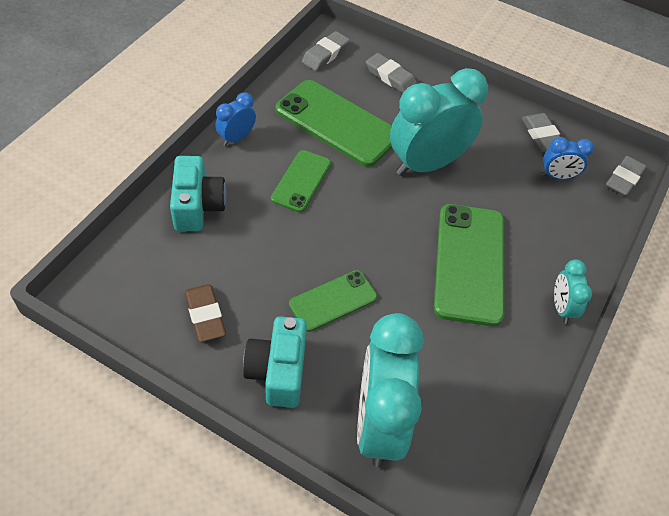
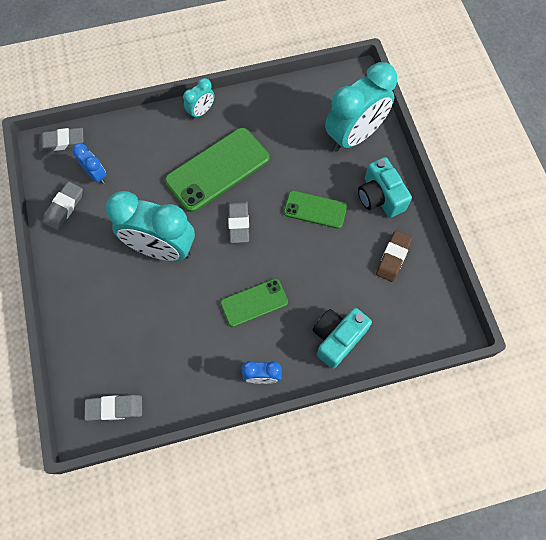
camera: 130 degrees left, 15 degrees up
(278, 371) = (380, 196): turquoise camera -> turquoise camera turned 105 degrees clockwise
(337, 123) = (180, 331): green phone -> none
(390, 77) = (95, 341): grey eraser -> grey eraser (239, 223)

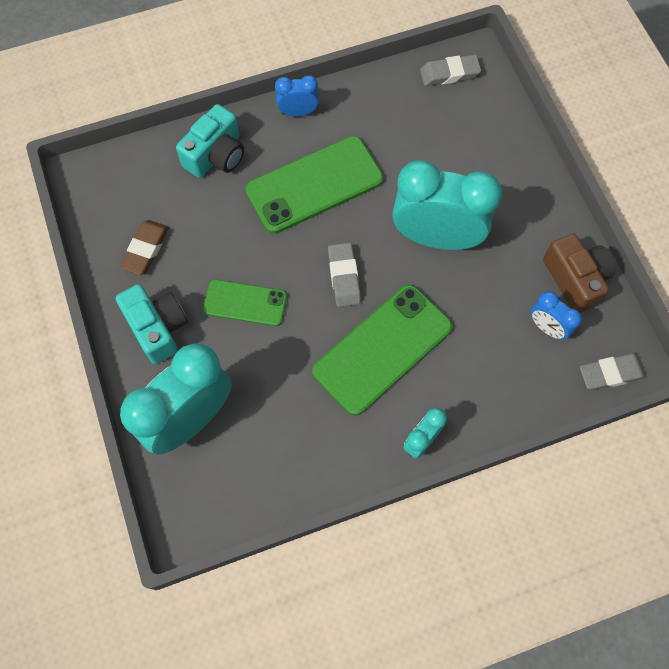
camera: 175 degrees right, 0 degrees up
(64, 207) = (575, 279): grey eraser -> brown camera
(254, 302) = (314, 185): green phone -> green phone, size x1.73

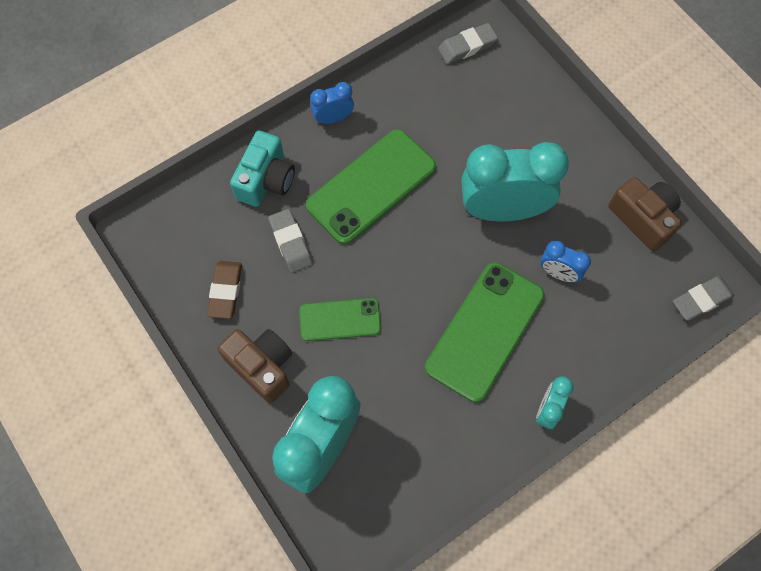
camera: 15 degrees left, 0 degrees up
(157, 328) = (262, 366): turquoise camera -> brown camera
(344, 277) = (427, 270): grey eraser -> grey eraser (290, 242)
(547, 327) = (631, 271): blue clock -> blue clock (558, 273)

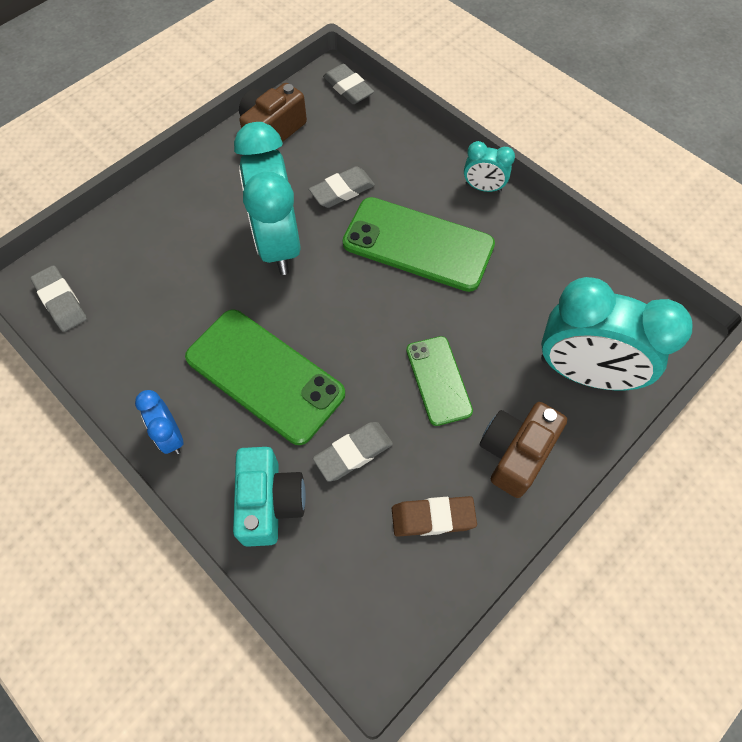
camera: 100 degrees left, 5 degrees down
(266, 180) = (269, 502): turquoise camera -> turquoise camera turned 75 degrees clockwise
(558, 273) = (342, 191): blue clock -> grey eraser

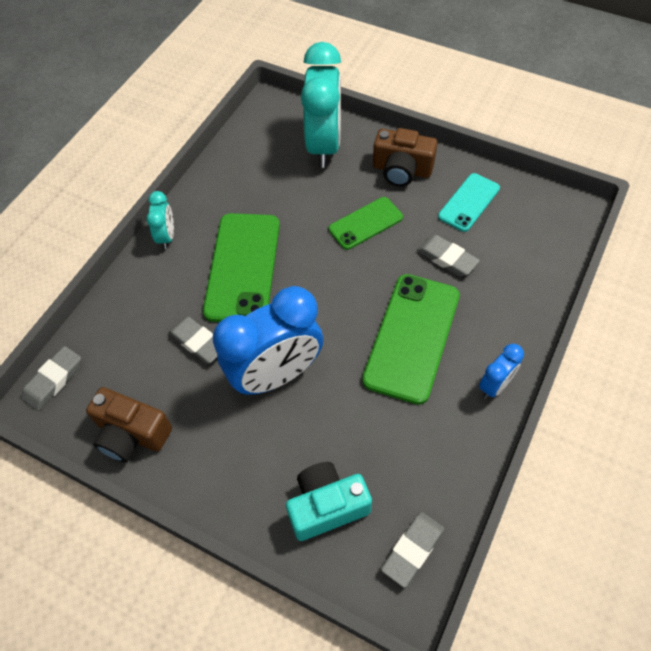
camera: 105 degrees left, 5 degrees down
(269, 502) = (509, 297): turquoise camera -> turquoise camera (327, 506)
(278, 243) = (276, 375): turquoise clock -> blue clock
(433, 517) = (469, 202): brown eraser -> turquoise phone

